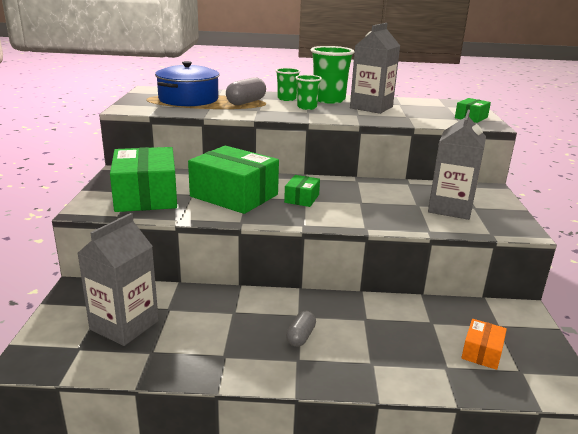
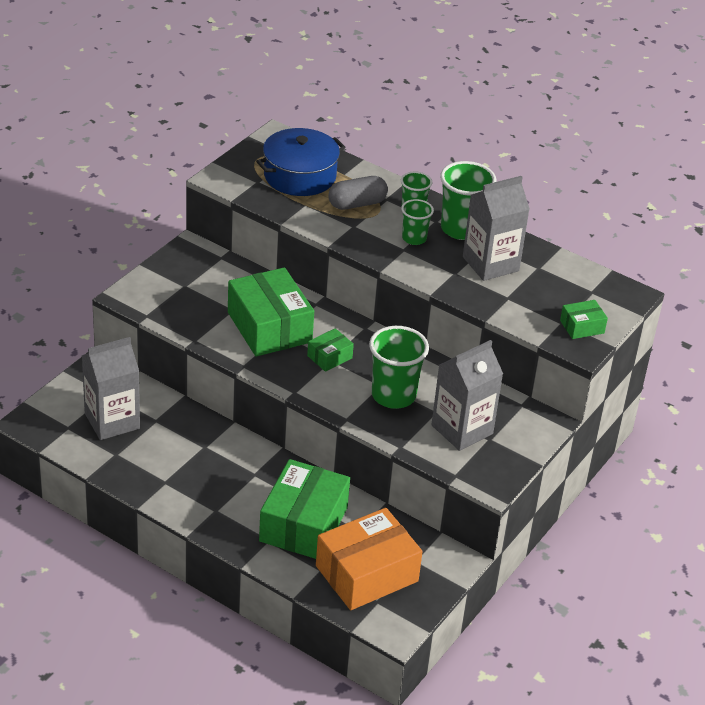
camera: 30 degrees right, 15 degrees up
(146, 196) = (189, 296): green box -> green box (303, 524)
(300, 336) = (236, 493): grey capsule -> none
(377, 205) = (393, 395): none -> green cup
(482, 352) = (366, 573): orange box -> orange box, size x2.13

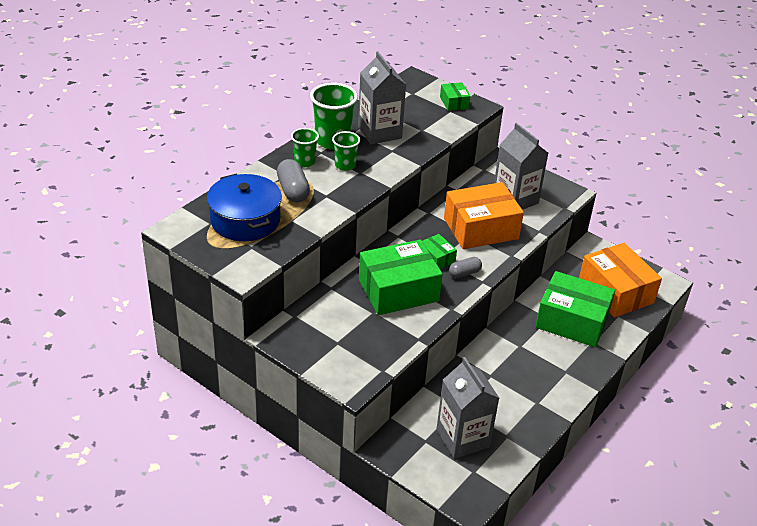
camera: 85 degrees left, 0 degrees up
(307, 378) = (464, 273): none -> grey capsule
(393, 395) = (481, 228): green cup -> orange box

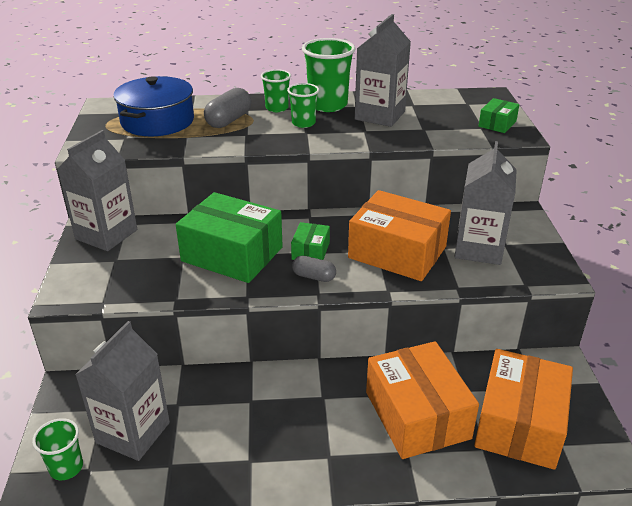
camera: 50 degrees right, 5 degrees down
(297, 331) = (106, 234): none -> grey carton
(461, 481) = (66, 468): none -> green cup
(572, 321) = (417, 415): green box -> orange box

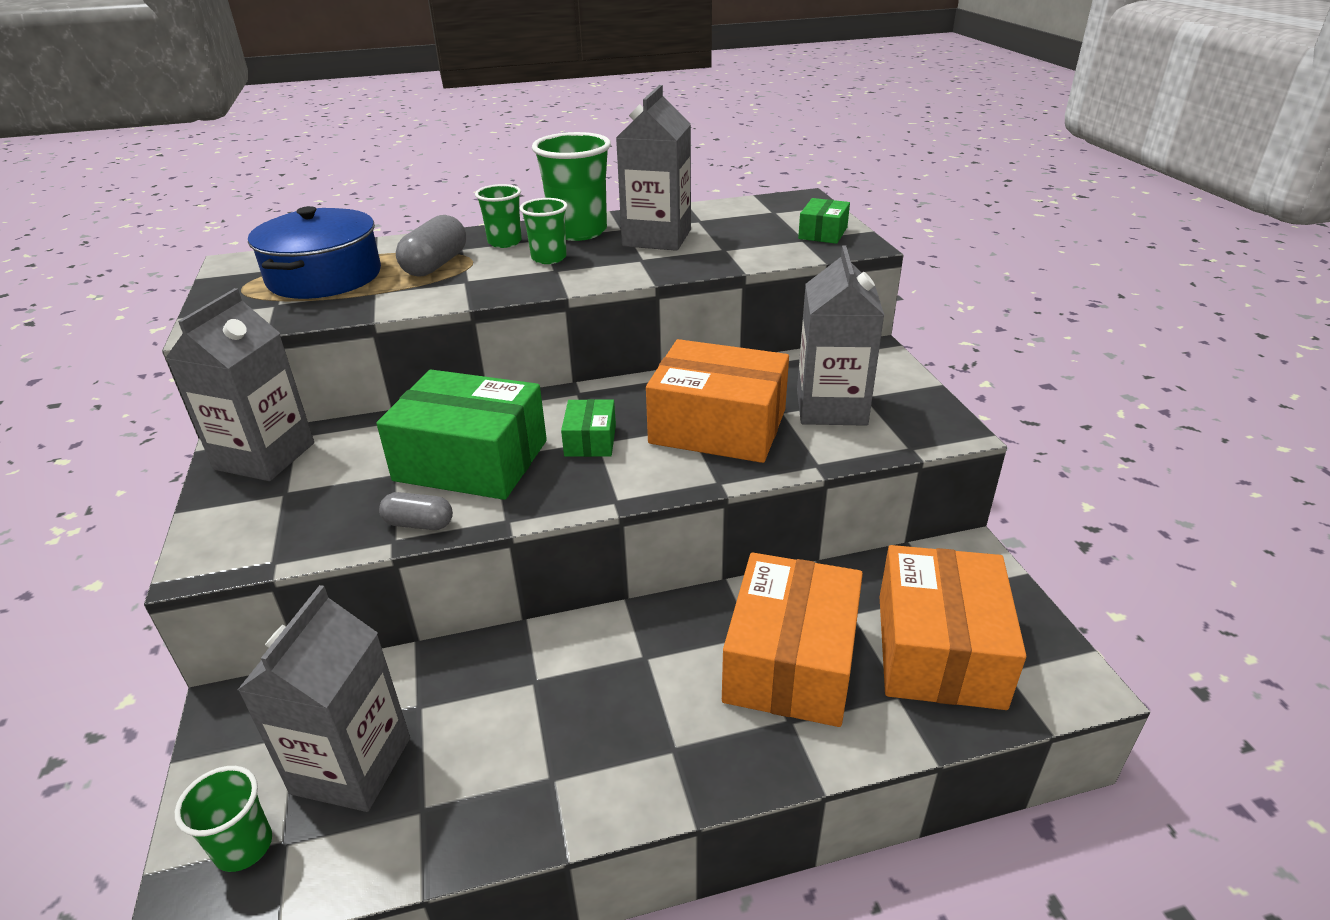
camera: 10 degrees left, 0 degrees up
(314, 277) = (603, 477): grey capsule -> grey capsule (419, 524)
(417, 415) = (790, 661): orange box -> orange box turned 45 degrees clockwise

